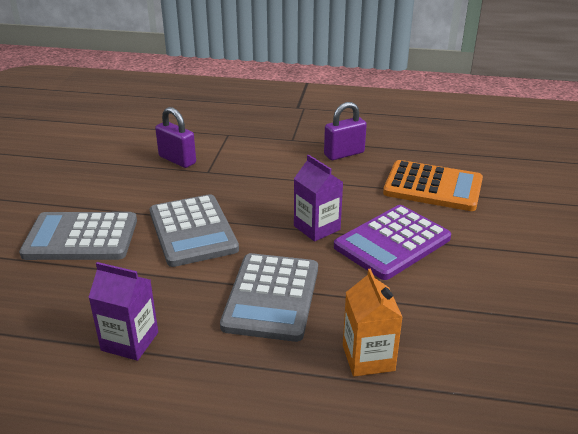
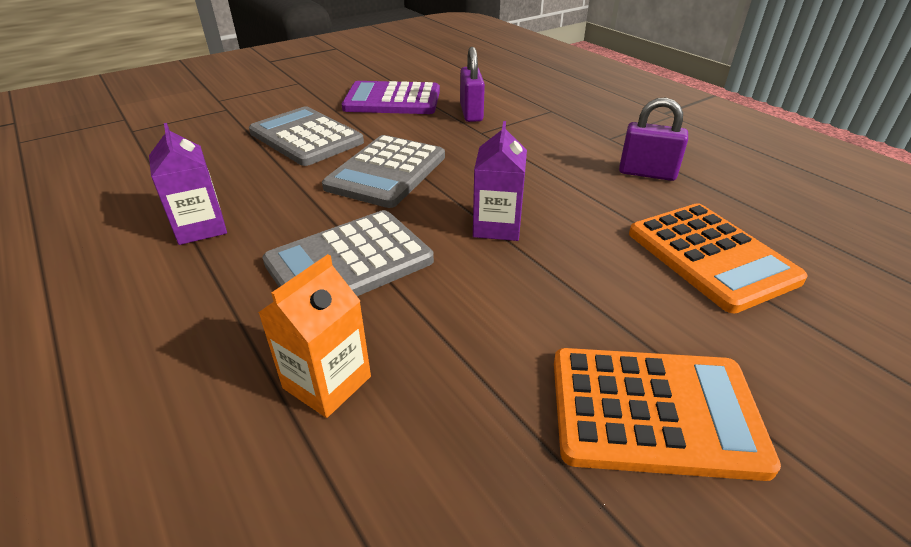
camera: 45 degrees right, 5 degrees up
(392, 242) = (554, 286): purple calculator -> purple calculator (392, 100)
(503, 271) = (654, 412): none -> orange calculator

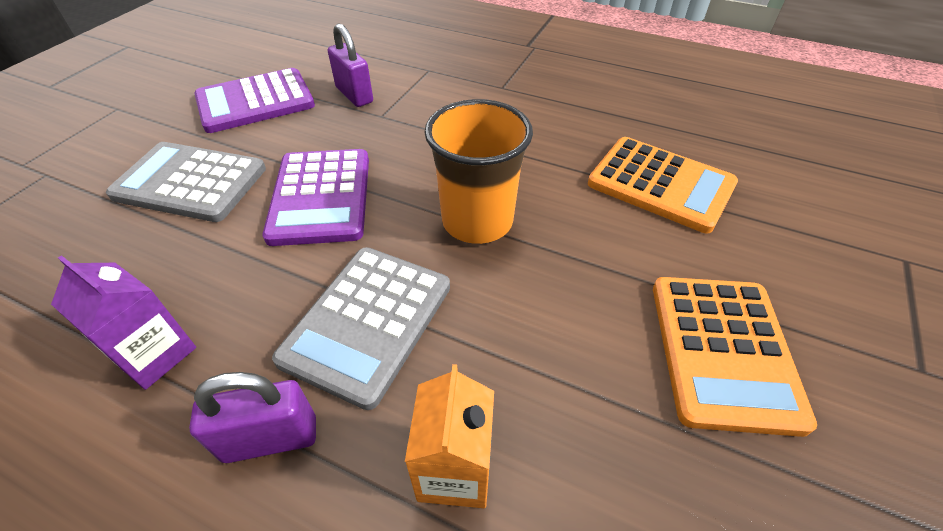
camera: 30 degrees left, 10 degrees up
(386, 172) = (320, 197): grey calculator -> purple calculator
(497, 226) = (477, 221): purple carton -> orange cup
(647, 173) = (558, 116): purple padlock -> purple padlock (270, 439)
(654, 412) = (722, 351): orange calculator -> orange calculator turned 120 degrees clockwise

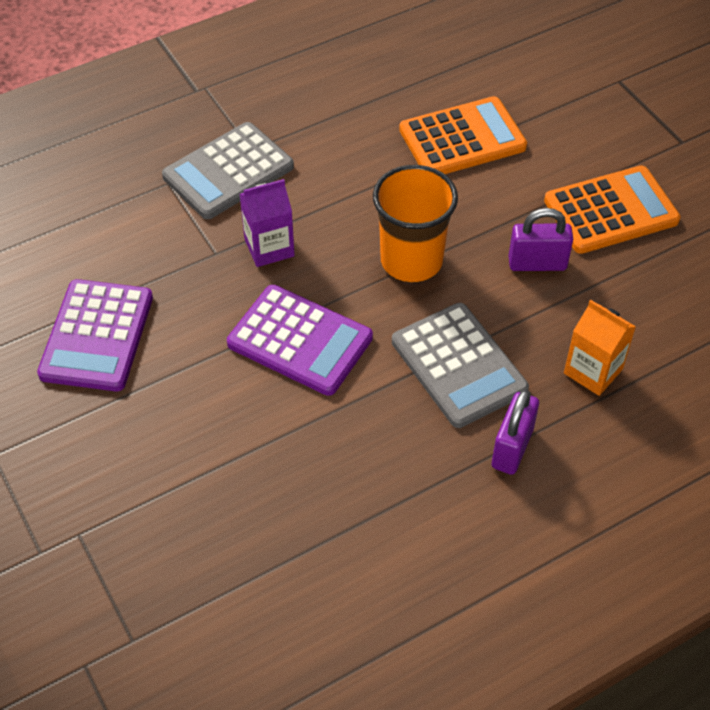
camera: 55 degrees left, 5 degrees up
(155, 354) = (395, 492): purple carton -> purple carton (269, 247)
(190, 182) = (198, 423): grey calculator -> grey calculator (228, 171)
(354, 95) = (160, 257): purple padlock -> purple padlock (537, 263)
(722, 351) = (611, 211): orange calculator -> orange calculator turned 60 degrees counterclockwise

